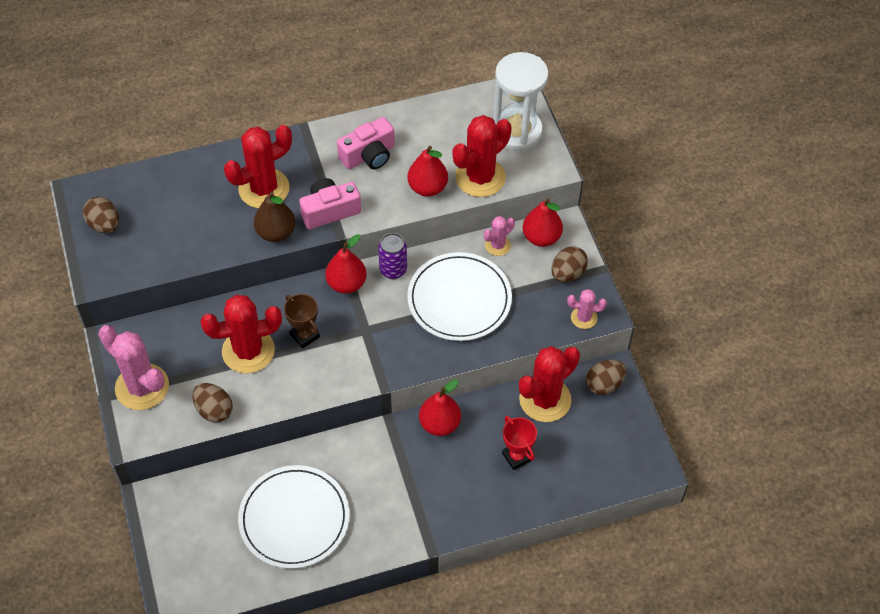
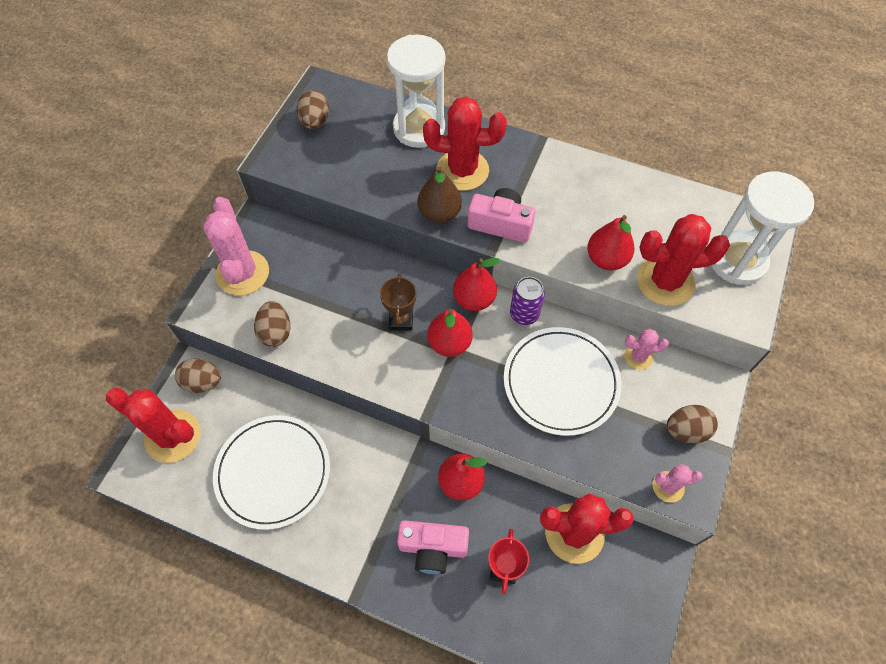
camera: 40 degrees right, 5 degrees up
(198, 177) = (419, 128): none -> white hourglass
(248, 351) = (345, 301): red cactus -> red cactus (173, 436)
(369, 155) = (577, 197): pink camera -> pink camera (433, 548)
(541, 237) = (687, 377): red pear -> red pear (449, 343)
(584, 318) = (668, 487): pink cactus -> pink cactus turned 45 degrees counterclockwise
(604, 384) = (643, 562): brown egg -> brown egg (203, 382)

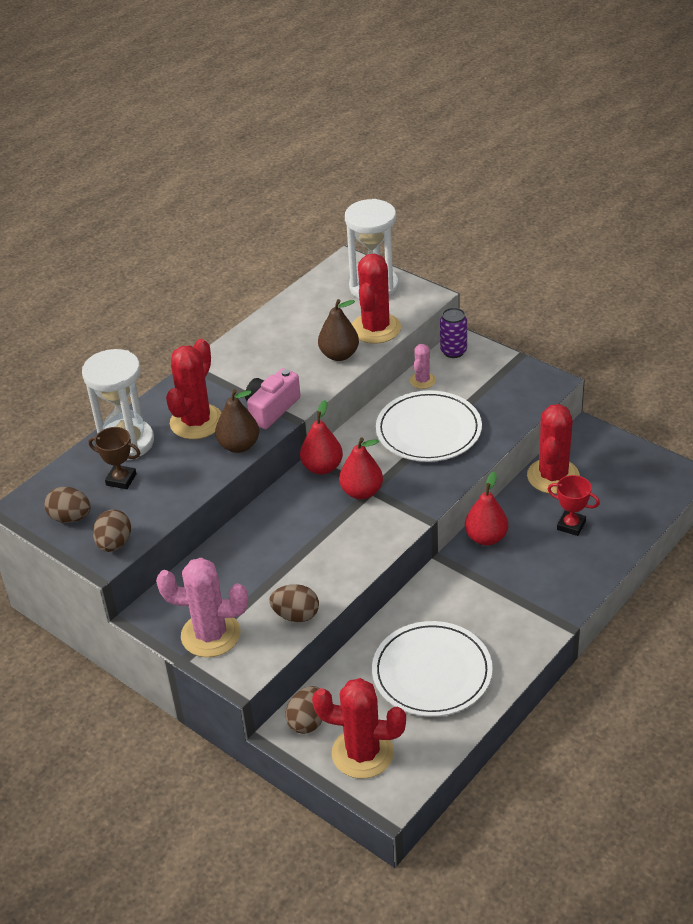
camera: 70 degrees left, 20 degrees down
(173, 436) = (362, 753): red cactus -> red cactus turned 60 degrees clockwise
(401, 320) = (322, 521): brown trophy -> brown trophy (121, 479)
(433, 548) = (541, 567): pink camera -> none
(524, 314) = (352, 438): purple can -> purple can (453, 351)
(606, 259) = (339, 355): red pear -> brown pear
(668, 487) = (540, 392): pink cactus -> none
(686, 430) = (497, 371): brown egg -> brown egg (114, 544)

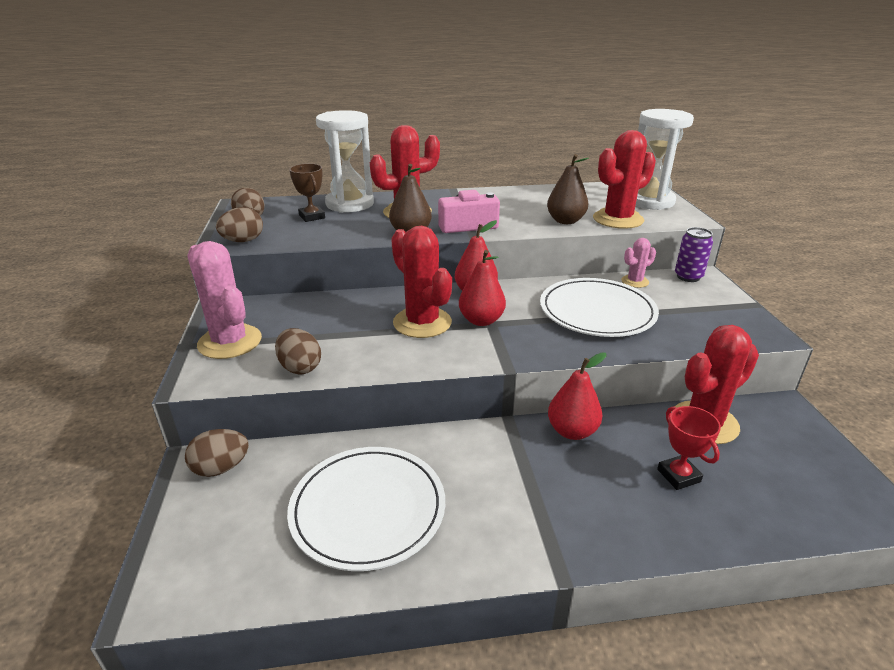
camera: 40 degrees right, 10 degrees down
(362, 753) = (209, 532): red cactus -> red cactus (422, 323)

